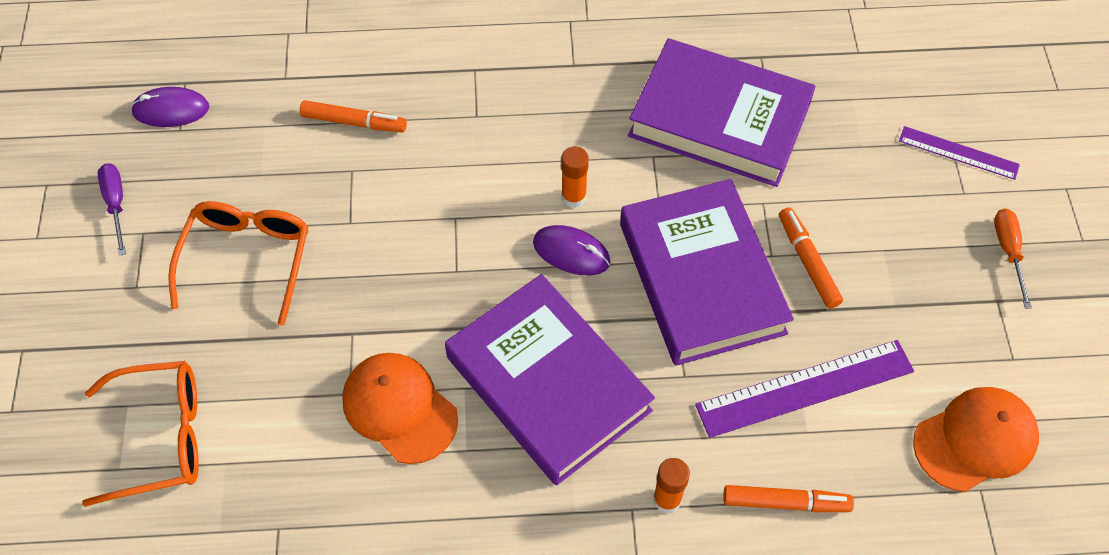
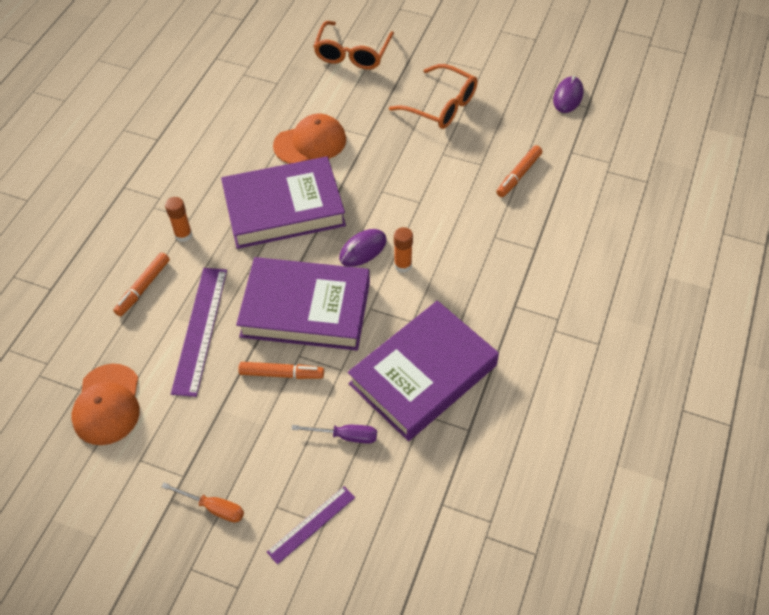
camera: 115 degrees right, 5 degrees down
(116, 204) = (508, 63): purple screwdriver -> purple screwdriver (345, 436)

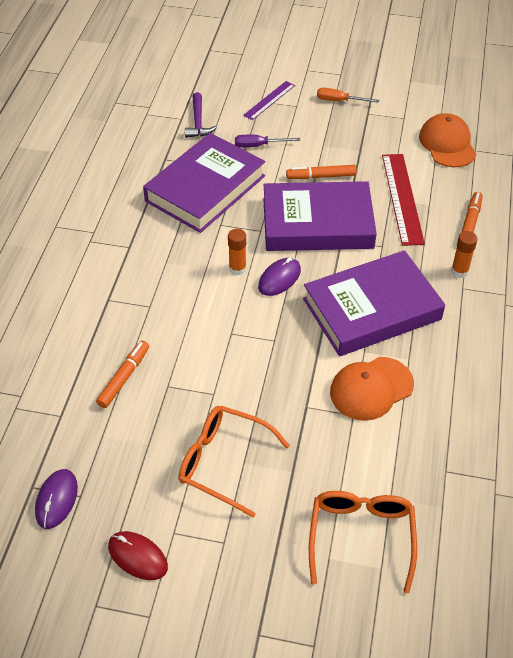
camera: 170 degrees right, 5 degrees down
(200, 329) = (402, 198): purple ruler -> red ruler
(419, 493) = (198, 122): none -> purple hammer
(508, 59) = (138, 556): none -> red mouse

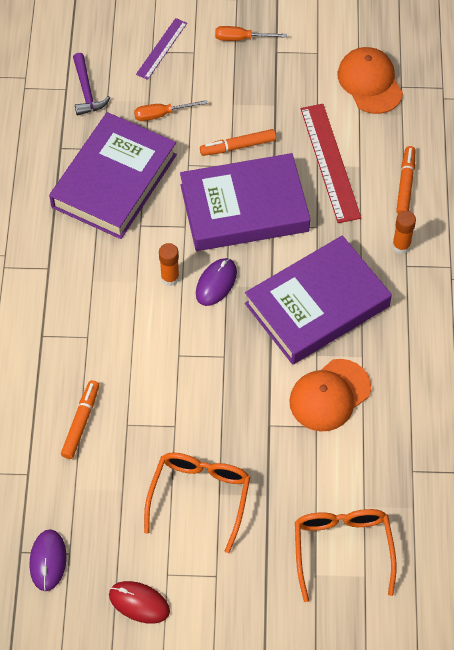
camera: 10 degrees left, 10 degrees up
(223, 462) = (199, 496): orange glasses -> orange glasses turned 90 degrees clockwise
(258, 145) = (161, 114): purple screwdriver -> orange screwdriver

